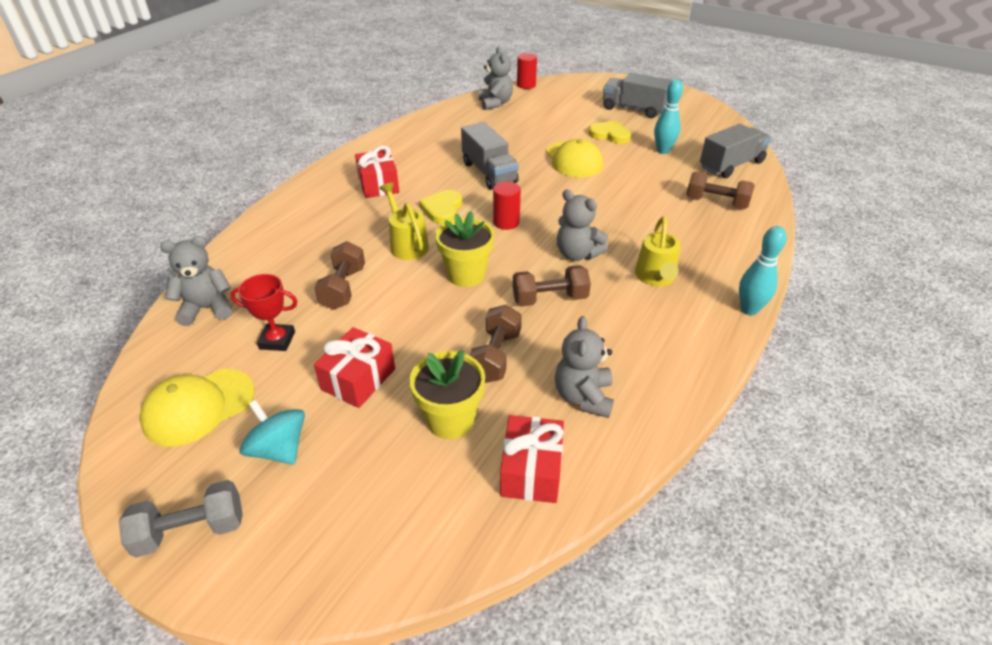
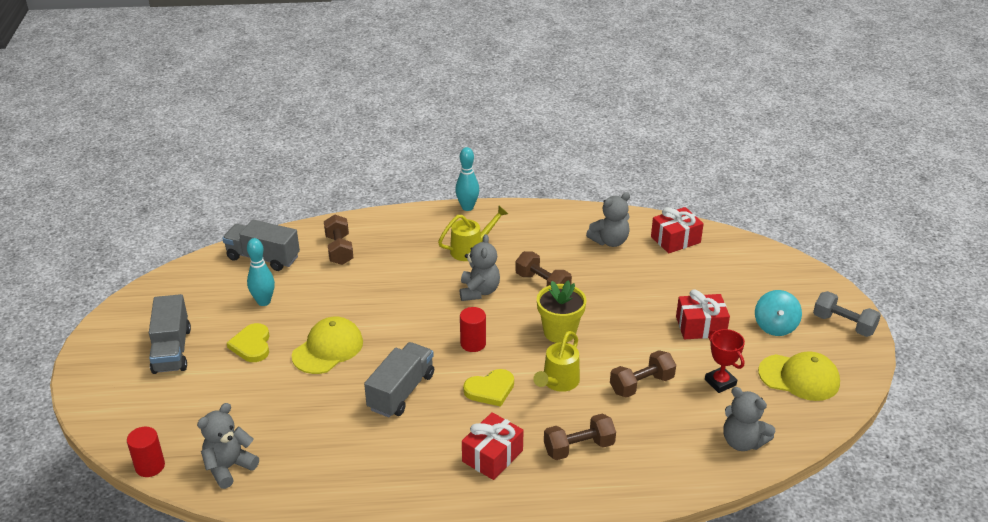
camera: 125 degrees left, 5 degrees down
(450, 420) = (681, 278): yellow flower pot -> none
(495, 356) = (618, 283): brown dumbbell -> brown dumbbell (579, 448)

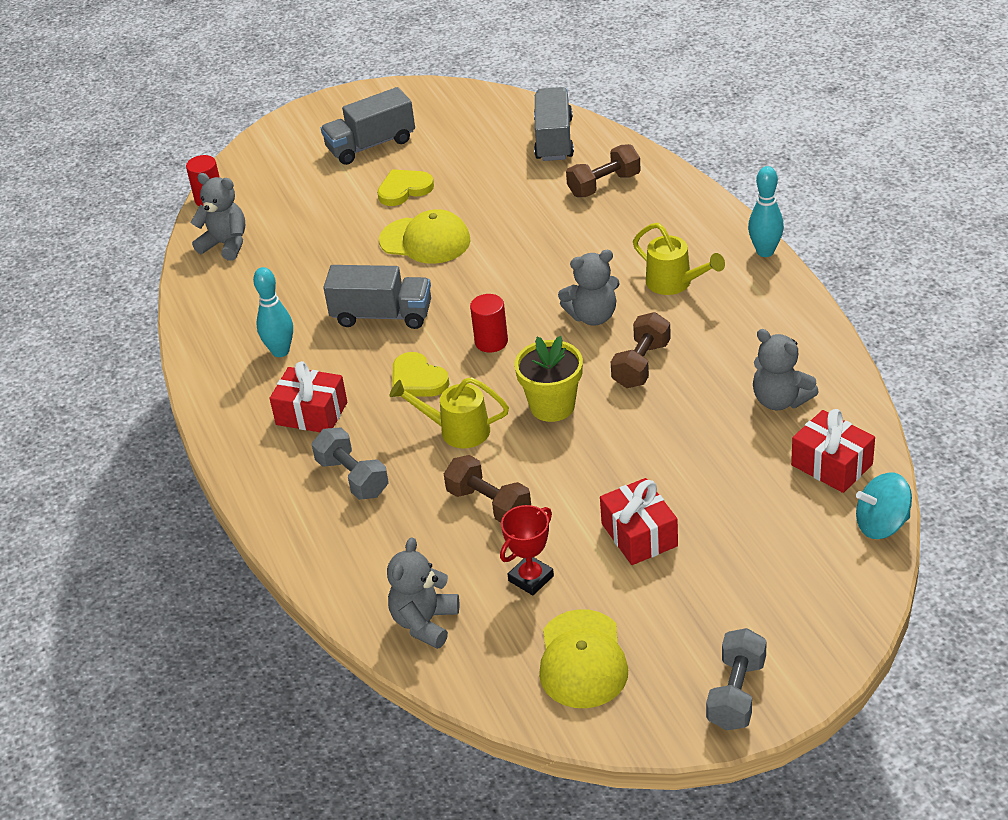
camera: 75 degrees right, 5 degrees up
(264, 302) = (478, 169): turquoise bowling pin -> turquoise bowling pin (280, 351)
(579, 448) = (352, 477): brown dumbbell -> grey dumbbell
(775, 326) = (685, 614): turquoise spinning top -> turquoise spinning top (882, 524)

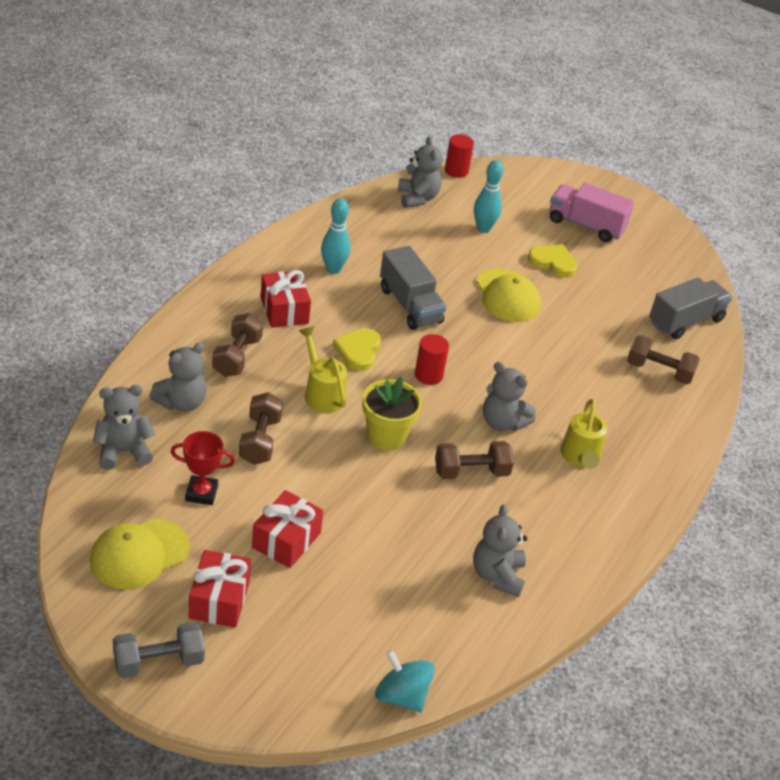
camera: 45 degrees right, 0 degrees up
(352, 477) = (237, 357): grey dumbbell -> brown dumbbell
(371, 145) = (585, 225): grey truck -> pink truck
(387, 548) = (181, 402): none -> grey teddy bear
(765, 252) = (667, 502): turquoise bowling pin -> turquoise bowling pin (483, 228)
(831, 465) = (447, 637): red gift -> red gift (219, 600)

